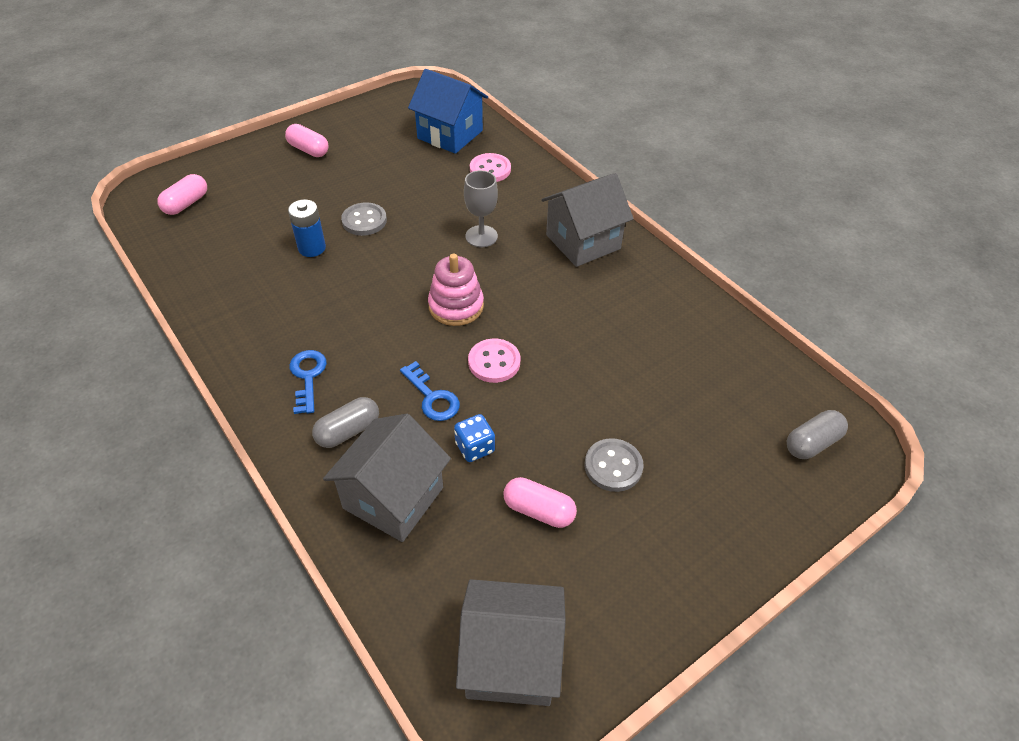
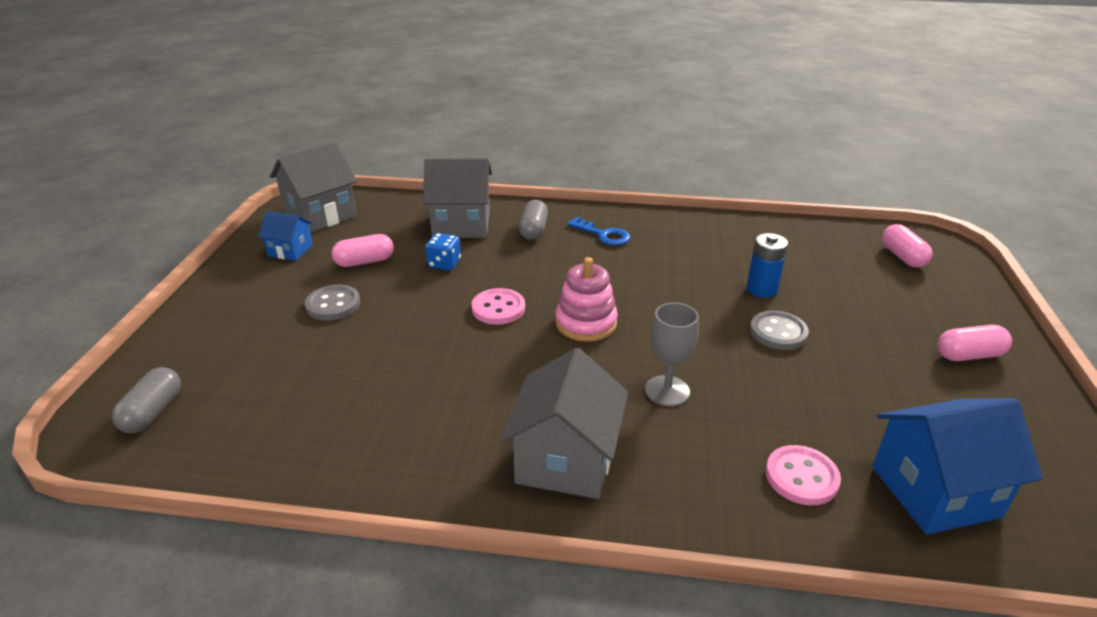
camera: 135 degrees right, 15 degrees down
(393, 498) = (461, 224): grey house -> grey house turned 75 degrees counterclockwise
(432, 397) = (510, 268): blue key -> none
(595, 598) = (290, 250): none -> blue house

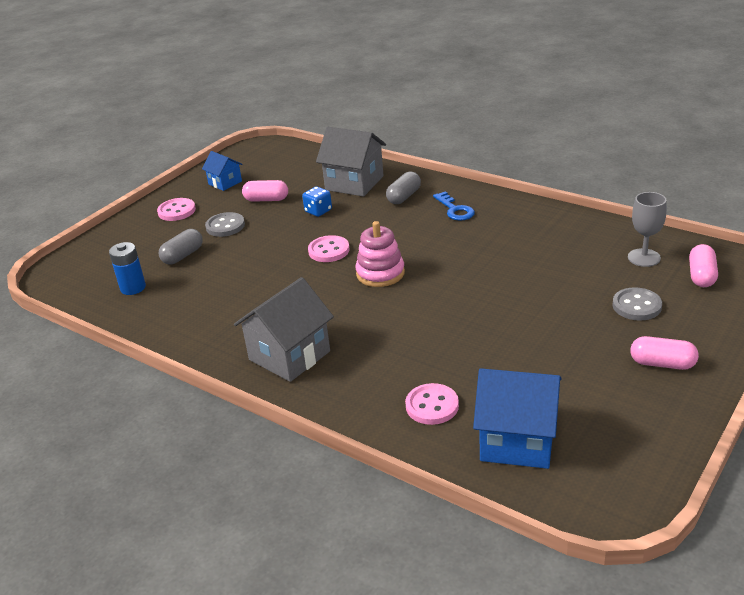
camera: 30 degrees right, 0 degrees up
(153, 412) = (86, 270): grey capsule -> grey capsule (183, 256)
(245, 298) = (177, 211): none -> pink button
(320, 215) = (262, 159): grey house -> none
(667, 391) = (394, 331): grey goblet -> grey goblet (644, 258)
(761, 289) = (541, 277): blue battery -> blue battery (133, 288)
(778, 332) = (519, 311): grey button -> grey button (636, 306)

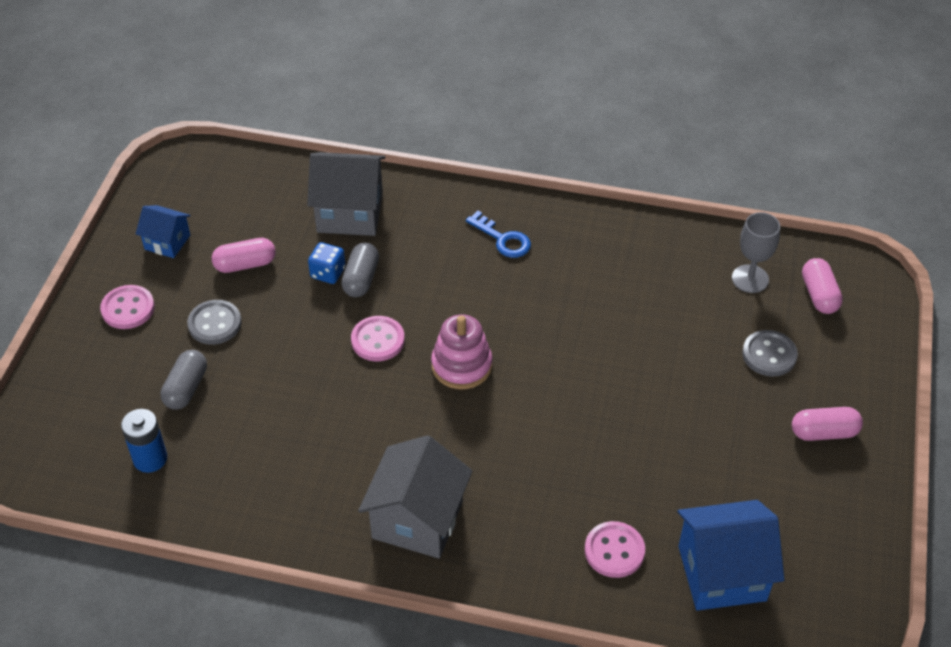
camera: 25 degrees left, 15 degrees up
(404, 197) = (428, 227): grey capsule -> grey capsule (361, 279)

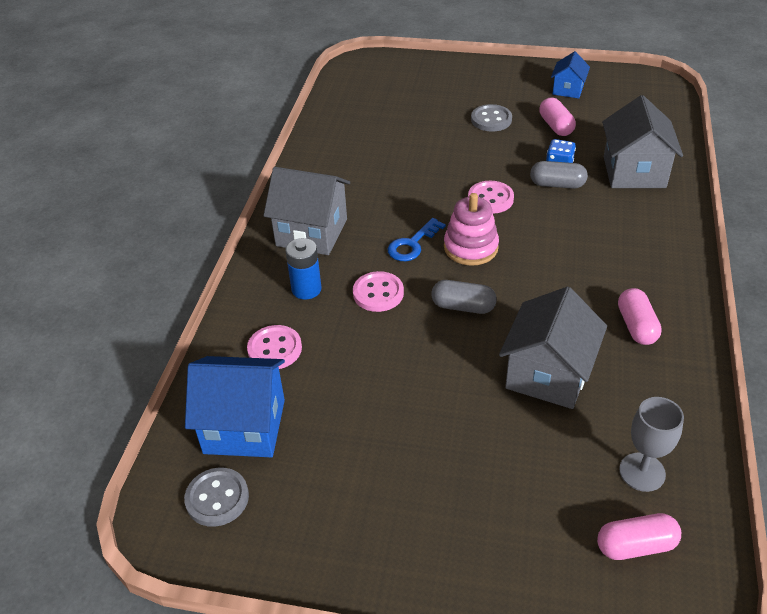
camera: 90 degrees right, 5 degrees down
(128, 309) = (497, 82): pink button -> pink button (378, 293)
(150, 459) = (365, 109): blue battery -> blue battery (306, 289)
(186, 388) = (428, 115): grey capsule -> grey capsule (463, 307)
(503, 239) = (635, 266): blue key -> blue key (412, 244)
(646, 324) = (548, 374): none -> grey house
(722, 573) = (244, 426): blue house -> blue house turned 75 degrees counterclockwise
(769, 355) = (525, 484): grey button -> grey button (217, 498)
(824, 432) = (418, 530): pink capsule -> pink capsule (636, 326)

